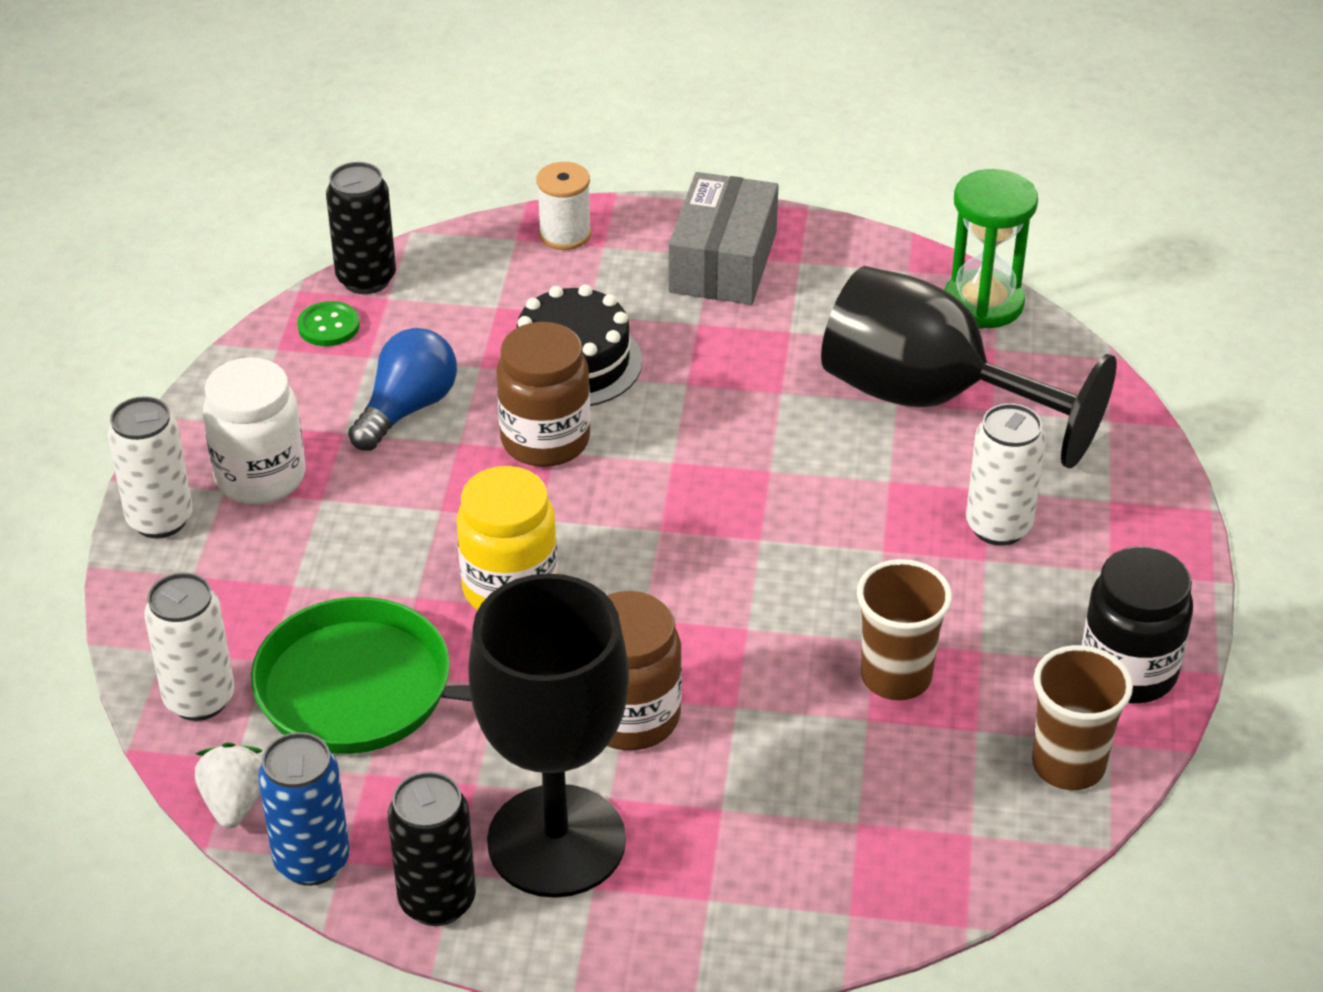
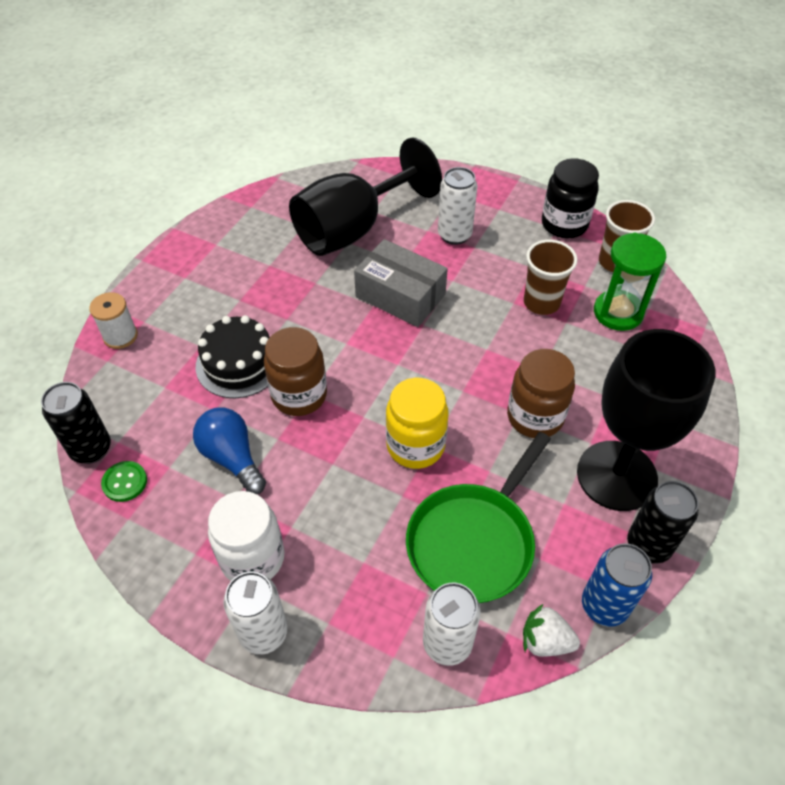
camera: 70 degrees left, 10 degrees up
(723, 262) = (195, 274): grey box -> grey box (400, 296)
(983, 303) = (293, 189): green hourglass -> green hourglass (618, 312)

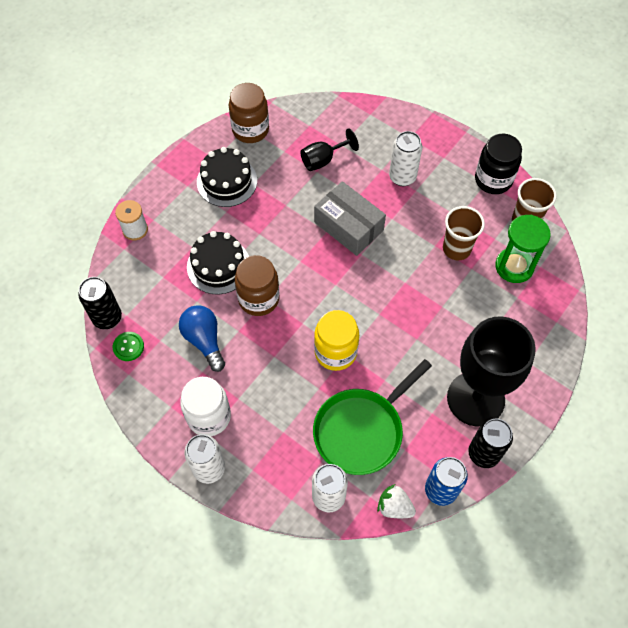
camera: 10 degrees right, 10 degrees up
(235, 266) = (227, 181): none -> black cake
(353, 229) = (323, 160): black goblet -> black goblet, size x0.47
(535, 417) = (428, 343): brown jar -> brown jar (250, 130)

